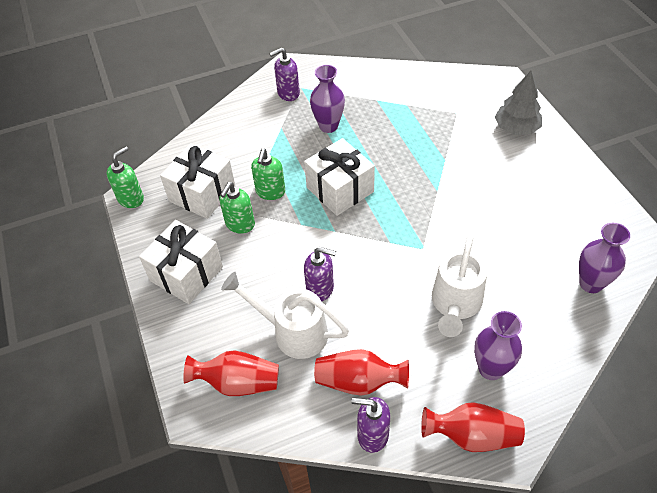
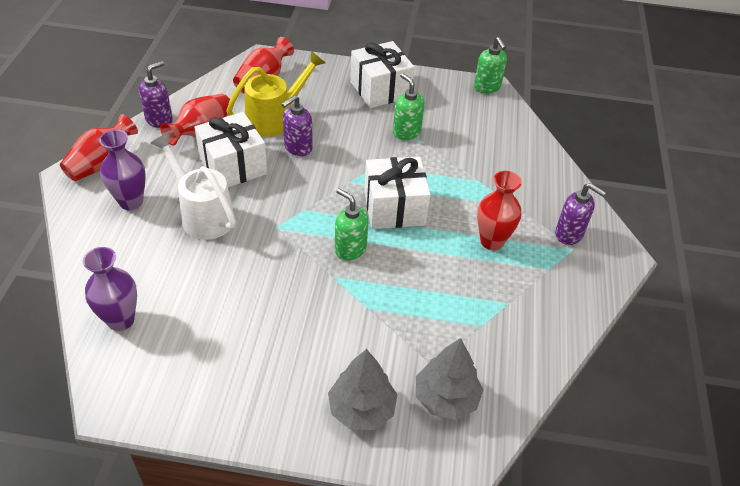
camera: 115 degrees right, 5 degrees down
(202, 193) = (461, 125): white gift -> white gift (233, 166)
(270, 192) = (429, 163): green soap dispenser -> green soap dispenser (350, 249)
(288, 93) = (569, 234): purple soap dispenser -> purple soap dispenser turned 120 degrees clockwise
(292, 332) = (275, 118): white watering can -> yellow watering can
(328, 126) = (492, 241): purple vase -> red vase
(472, 99) = (446, 398): none -> grey tree

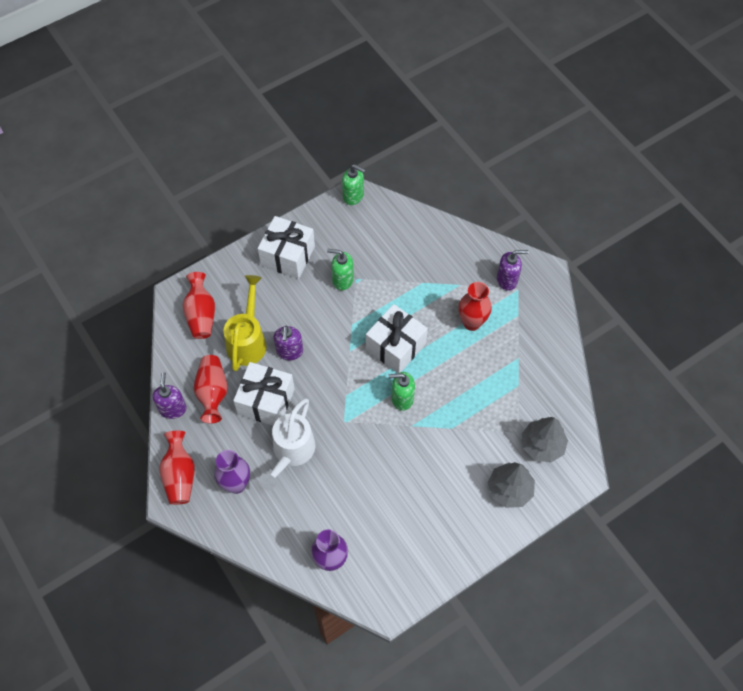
camera: 40 degrees left, 15 degrees up
(203, 214) = (291, 453): white watering can -> white watering can turned 75 degrees counterclockwise

